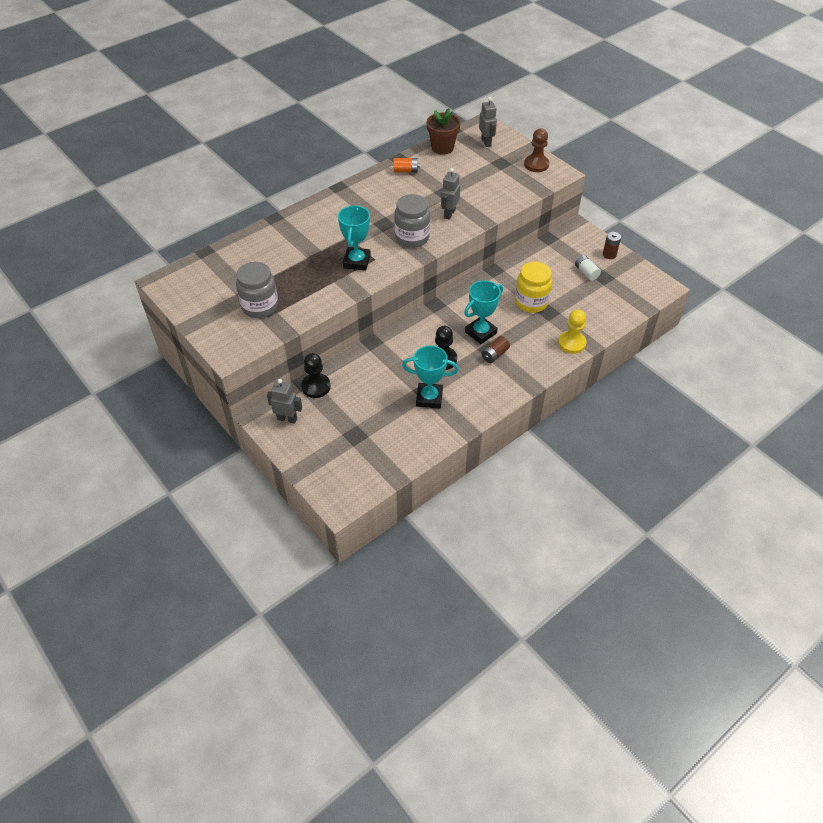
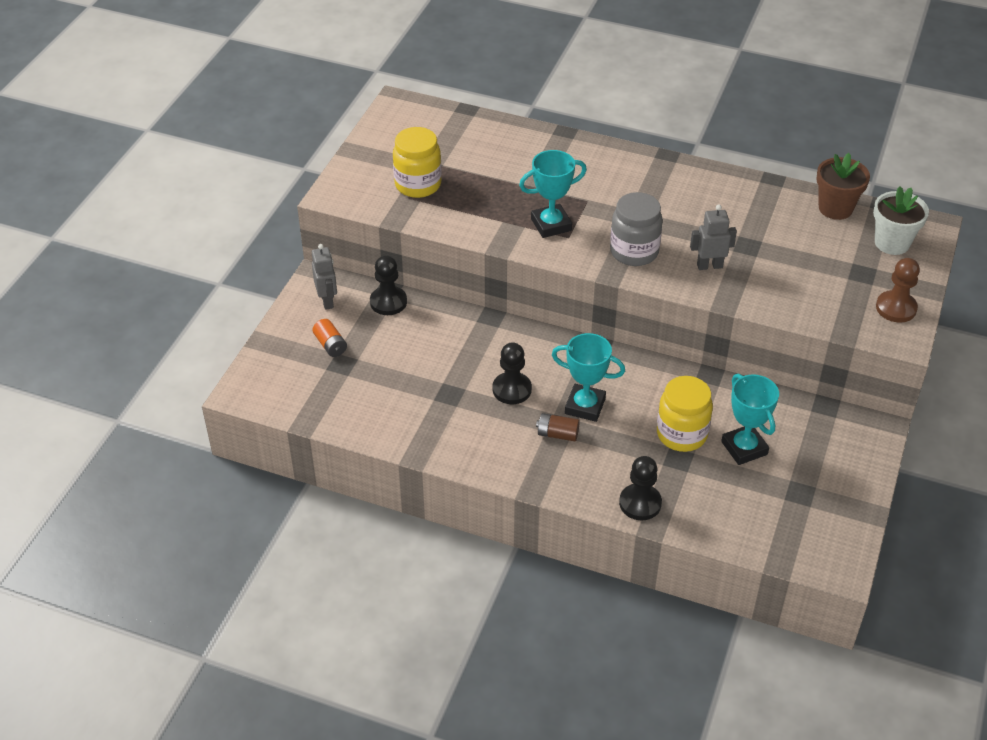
camera: 60 degrees right, 5 degrees down
(260, 306) = (418, 185): grey jar -> yellow jar
(405, 171) = (754, 196): orange battery -> orange battery (330, 345)
(429, 398) = (441, 402): turquoise trophy -> turquoise trophy (744, 448)
(486, 142) = (892, 243): grey robot -> white flower pot
(571, 343) = (640, 503): yellow pawn -> black pawn
(586, 272) = (792, 471): white battery -> none
(609, 254) = (854, 483): brown battery -> none

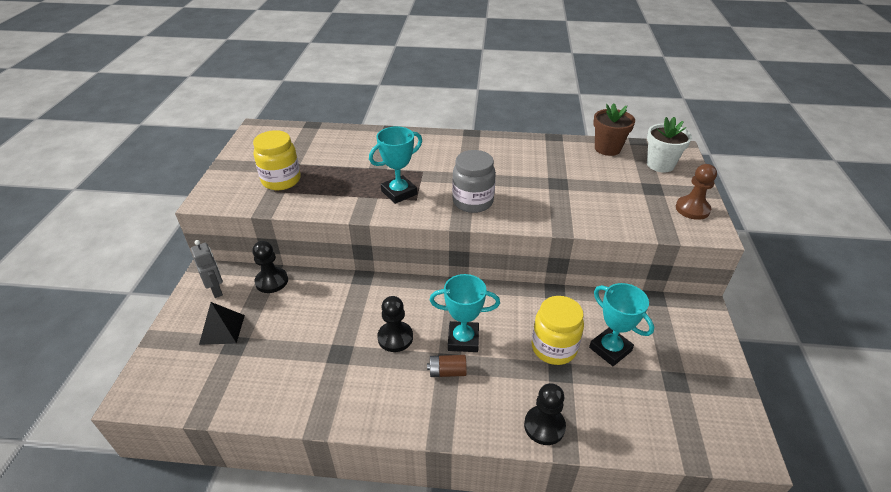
camera: 15 degrees left, 5 degrees down
(330, 345) = (222, 329): orange battery -> black pyramid
(709, 266) = (536, 202): grey robot -> none

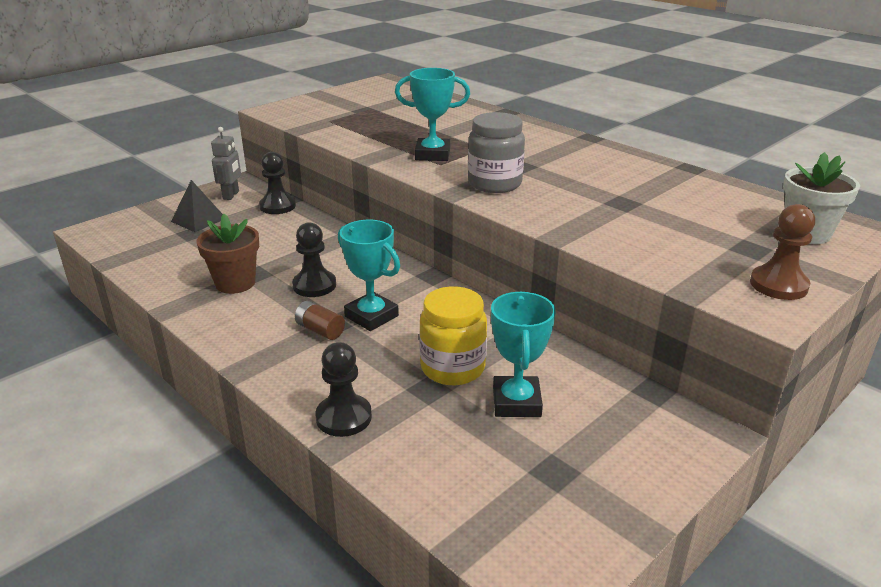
camera: 40 degrees right, 10 degrees down
(281, 180) = (345, 116): yellow jar -> none
(607, 148) = (749, 197): brown flower pot -> brown flower pot (235, 283)

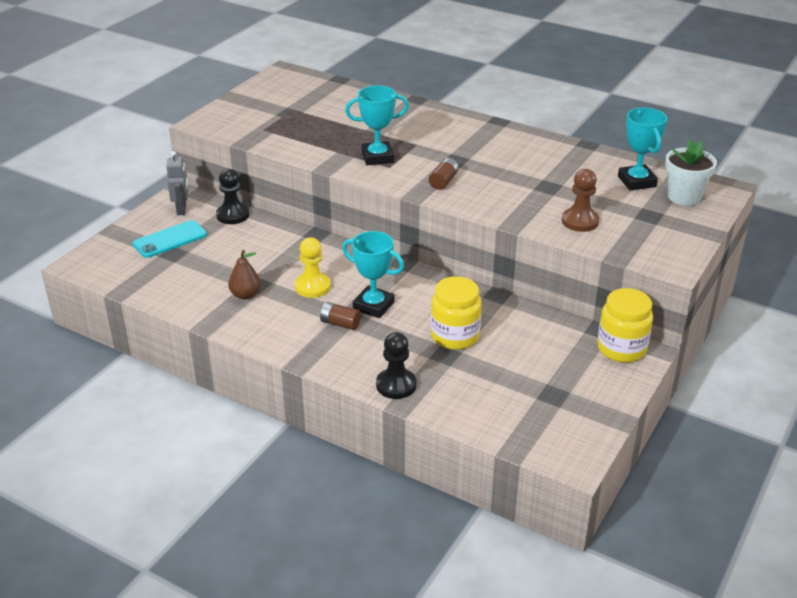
camera: 15 degrees left, 5 degrees up
(198, 220) = (170, 239): black pyramid -> turquoise phone
(235, 283) = (245, 295): brown flower pot -> brown pear
(314, 285) = (312, 287): black pawn -> yellow pawn
(494, 184) = (443, 181): grey jar -> brown battery
(516, 402) = (510, 353): turquoise trophy -> turquoise trophy (636, 181)
(678, 423) = (621, 349): none -> yellow jar
(778, 285) = (673, 243): brown pawn -> brown pawn (580, 221)

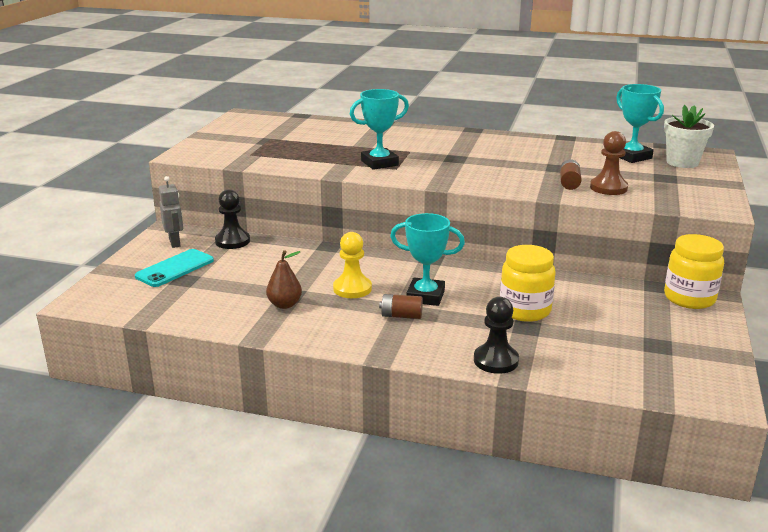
camera: 15 degrees left, 10 degrees down
(443, 181) = (457, 173): brown battery -> brown battery (569, 183)

